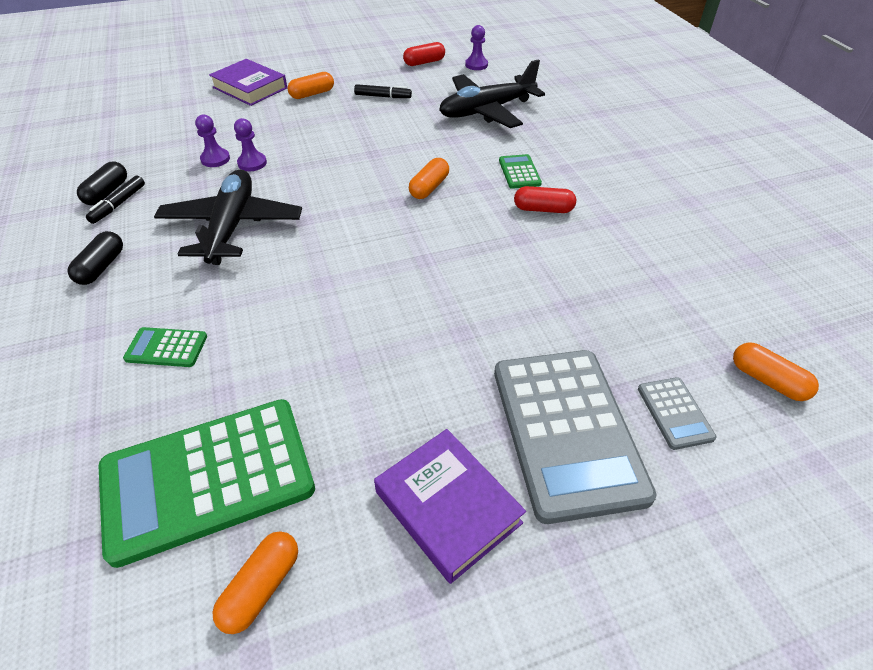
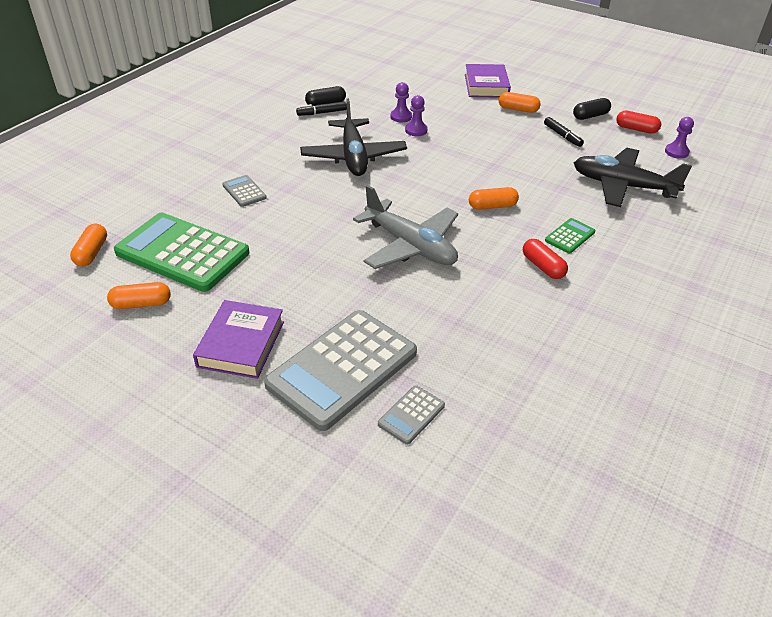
camera: 50 degrees right, 5 degrees down
(101, 267) = (272, 138): black capsule -> black capsule (590, 116)
(166, 348) = (244, 191): green calculator -> grey calculator
(232, 226) = (353, 157): black plane -> black plane turned 120 degrees clockwise
(426, 270) = (410, 246): none -> grey plane
(768, 380) = (500, 456): orange capsule -> orange capsule (92, 253)

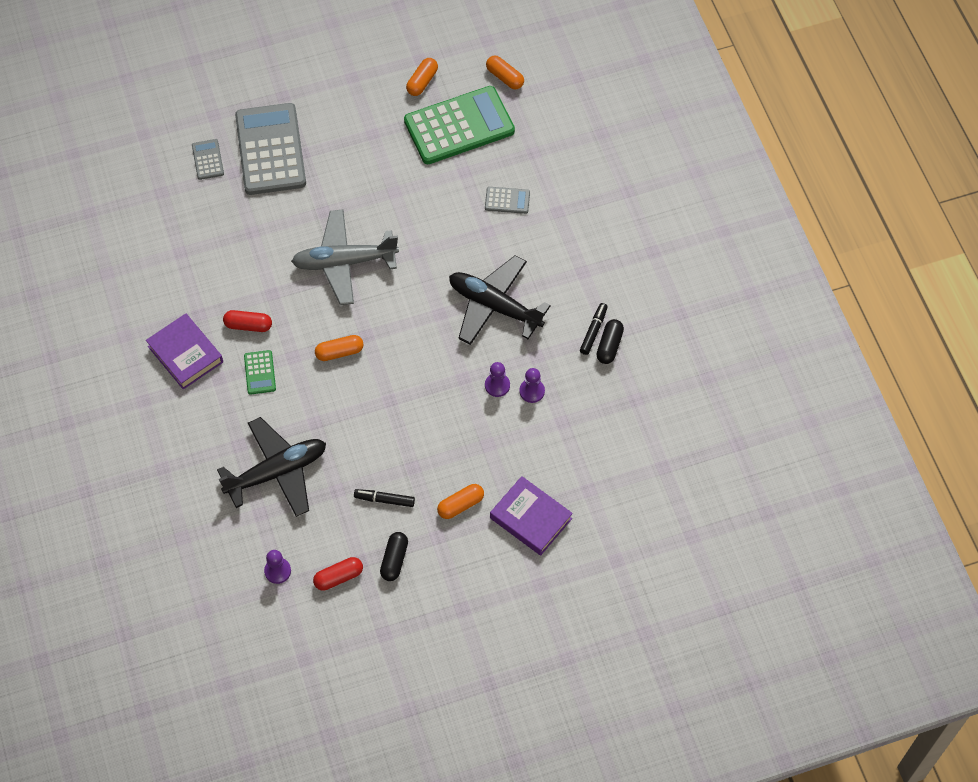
camera: 130 degrees right, 20 degrees up
(241, 344) = (337, 113): purple book -> purple book (185, 354)
(492, 206) = (339, 352): orange capsule -> orange capsule turned 45 degrees clockwise

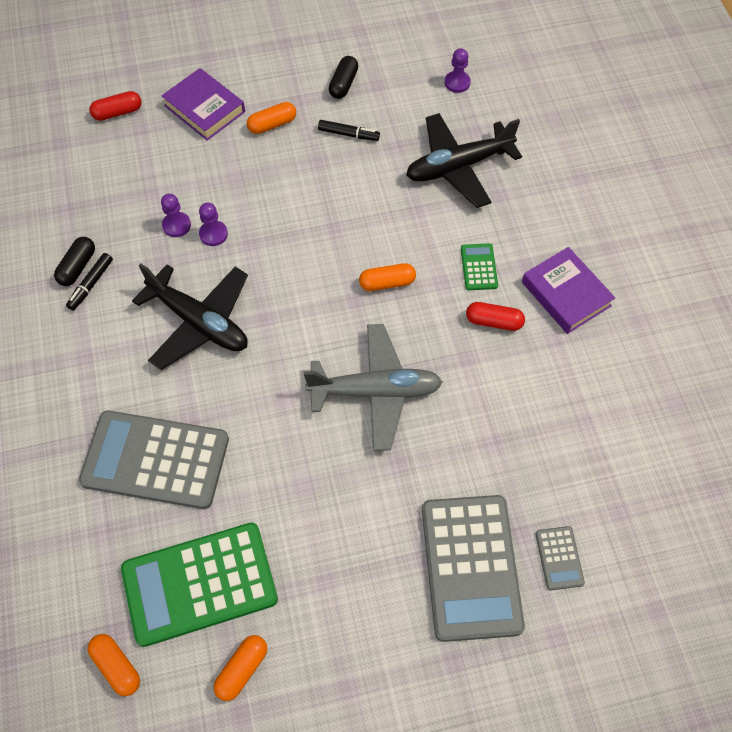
camera: 175 degrees left, 0 degrees up
(338, 577) = (398, 74): red capsule -> red capsule (117, 112)
(507, 200) = (155, 460): grey calculator -> grey calculator, size x2.30

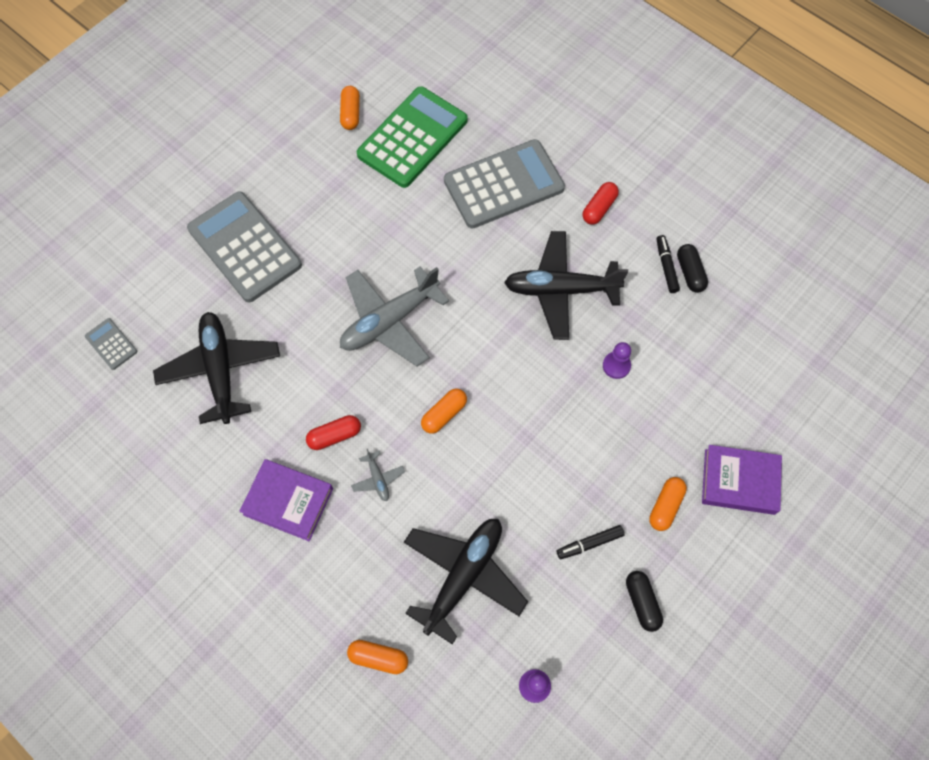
camera: 145 degrees right, 5 degrees up
(117, 112) = (806, 425): red capsule -> red capsule (599, 208)
(117, 666) = (424, 74): orange capsule -> orange capsule (378, 658)
(176, 225) = (652, 354): purple pawn -> none
(478, 267) = (378, 479): green calculator -> grey plane
(559, 558) = (186, 288): grey calculator -> grey calculator (111, 344)
(567, 445) = (220, 370): none -> black plane

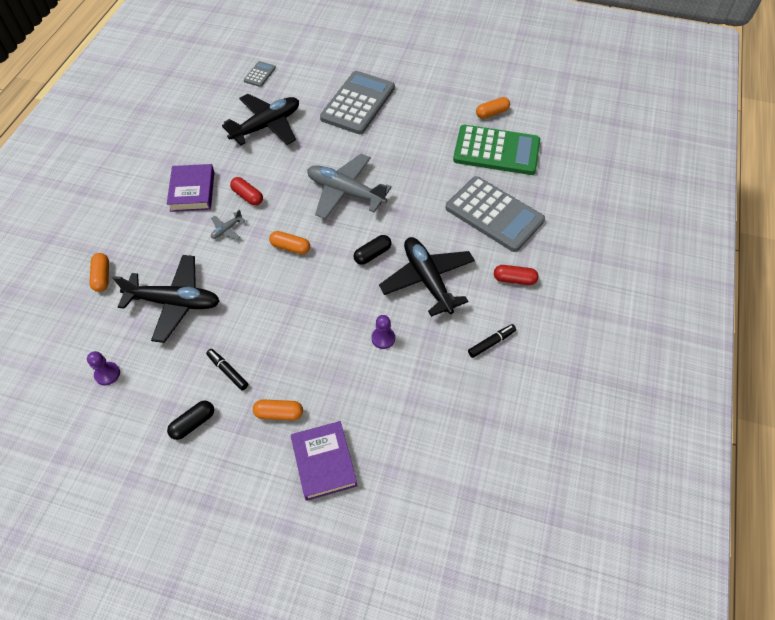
camera: 65 degrees right, 10 degrees down
(690, 273) = (496, 362): black capsule -> black capsule (372, 254)

